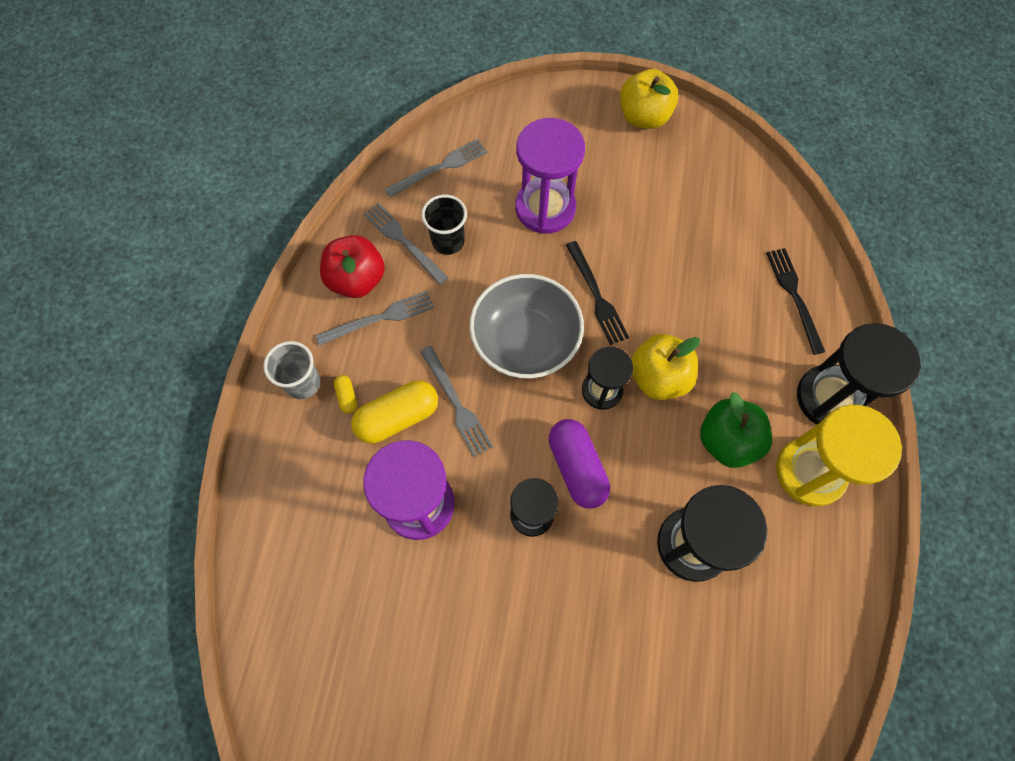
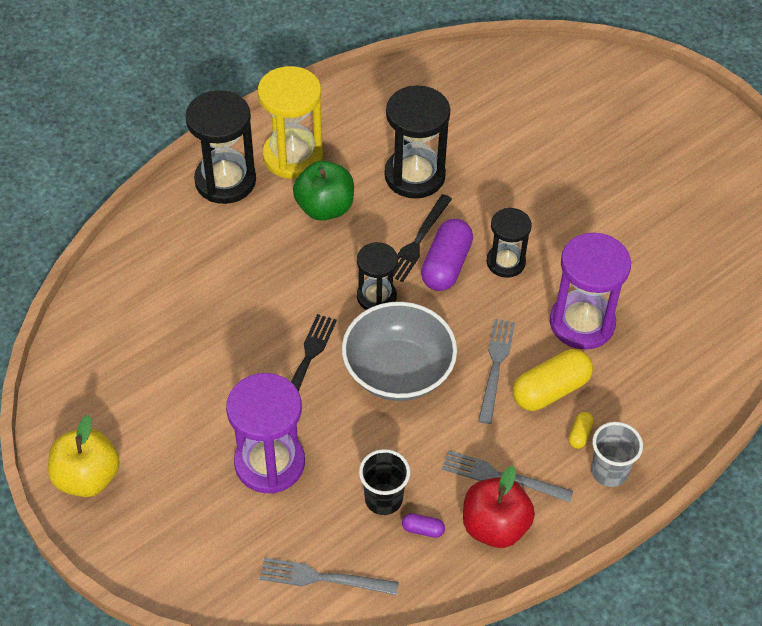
camera: 140 degrees left, 15 degrees down
(398, 417) = (550, 390): yellow capsule -> yellow capsule turned 45 degrees counterclockwise
(404, 241) = (423, 529): grey fork -> purple capsule
(658, 377) = (326, 275): yellow apple -> none
(794, 296) = (162, 251): black fork -> black fork (418, 240)

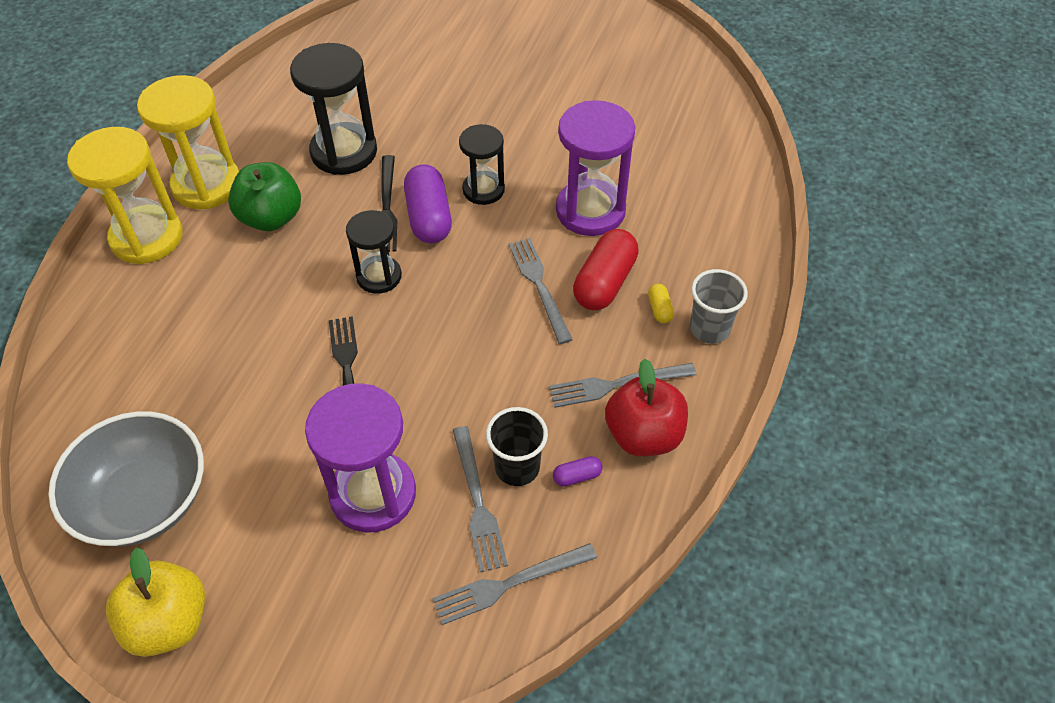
camera: 30 degrees left, 0 degrees up
(225, 181) = (147, 237): black hourglass -> yellow hourglass
(338, 508) = (477, 502): none -> grey fork
(398, 371) = (447, 335): grey bowl -> grey bowl (144, 500)
(550, 390) = (604, 282): yellow capsule -> red capsule

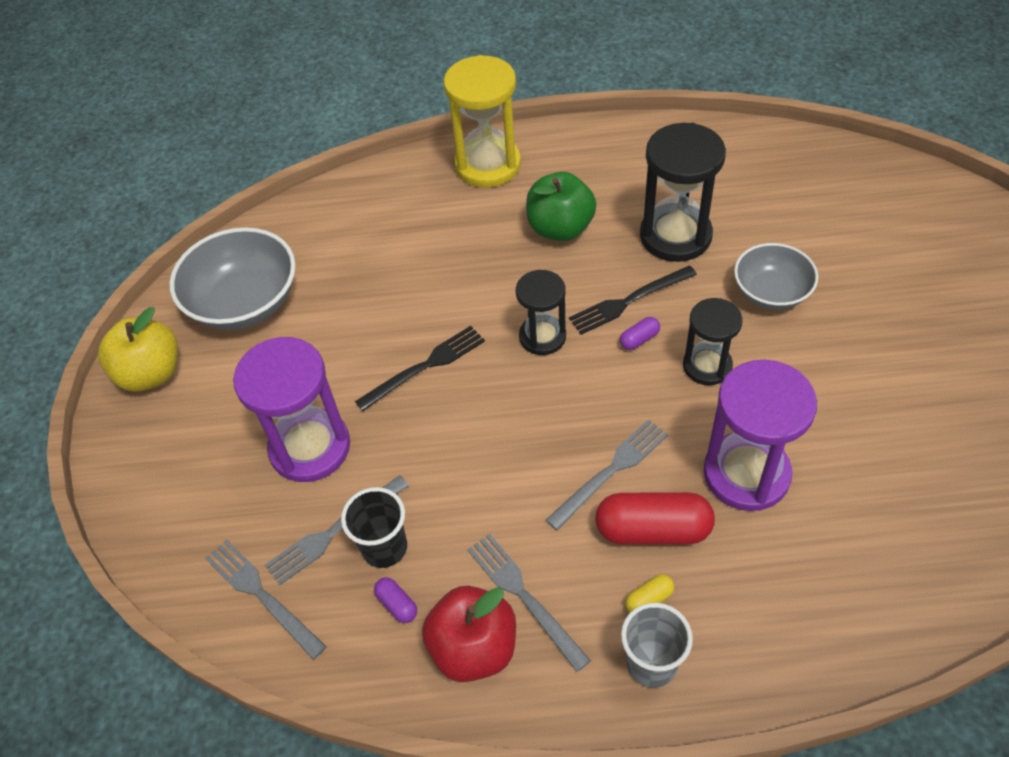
camera: 70 degrees right, 0 degrees up
(207, 185) = (568, 168): yellow hourglass -> none
(429, 217) = (639, 339): purple capsule -> purple capsule, size x0.46
(444, 125) = (771, 292): none -> grey bowl

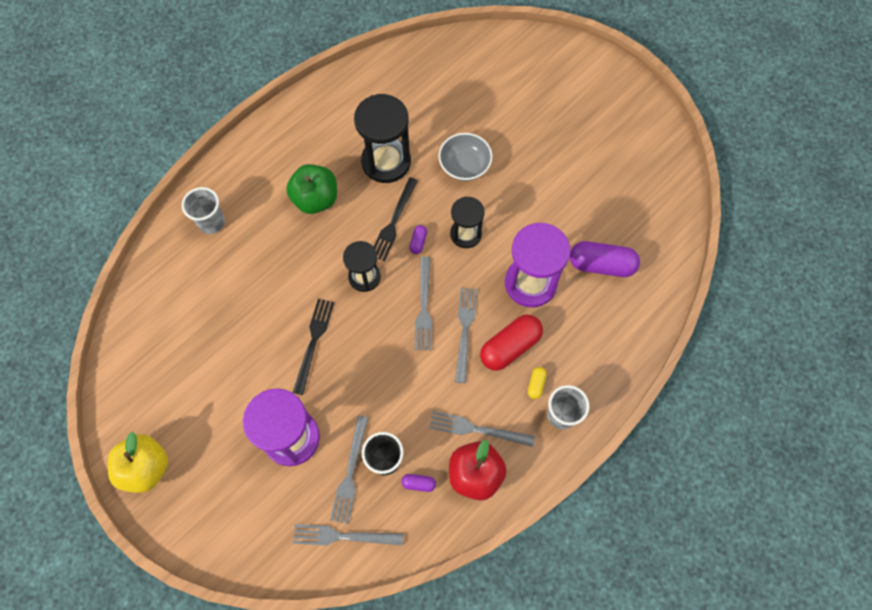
camera: 45 degrees left, 15 degrees up
(245, 302) = (161, 380): grey bowl -> none
(432, 189) = (211, 222): none -> grey cup
(488, 165) = (232, 182): yellow hourglass -> none
(583, 412) = (424, 307): none -> grey fork
(869, 516) = (601, 265): none -> purple capsule

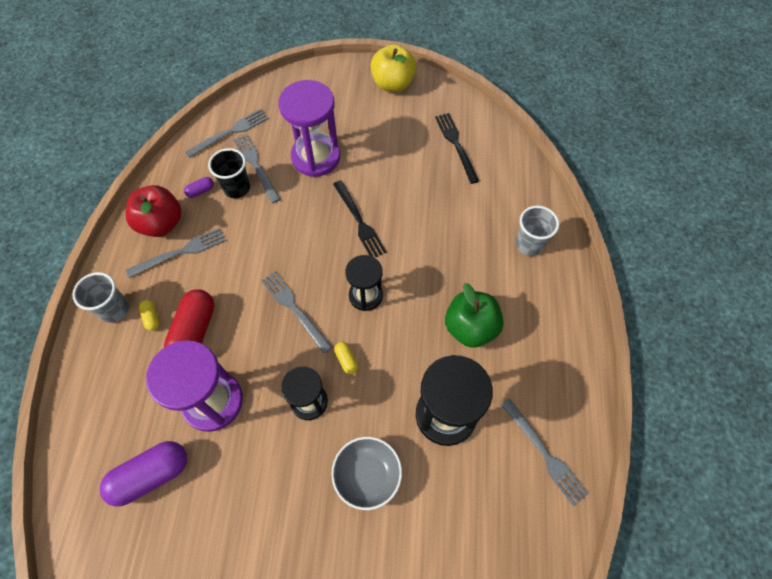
camera: 140 degrees right, 5 degrees down
(394, 221) = (384, 362): black fork -> black fork (456, 145)
(418, 242) = (346, 360): purple capsule -> yellow capsule
(465, 331) = (244, 316): grey fork -> grey fork (544, 453)

